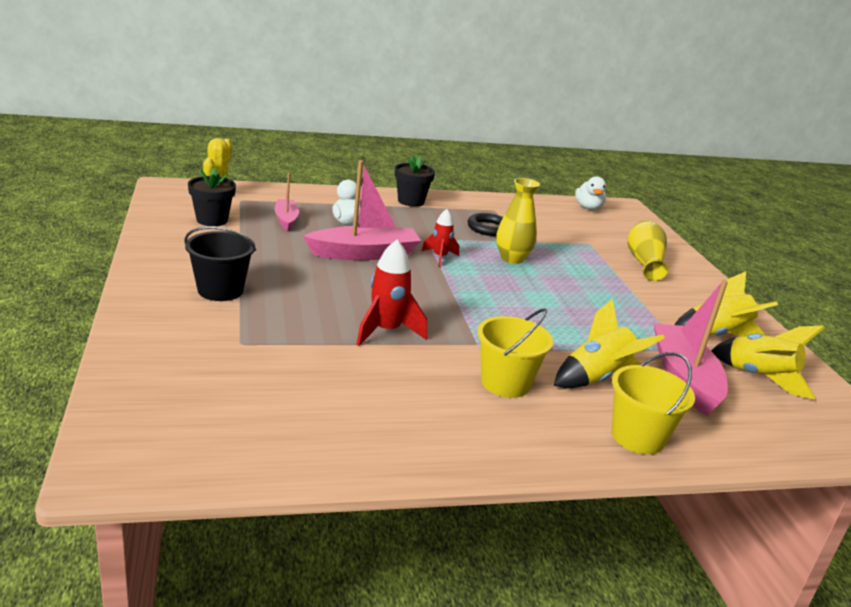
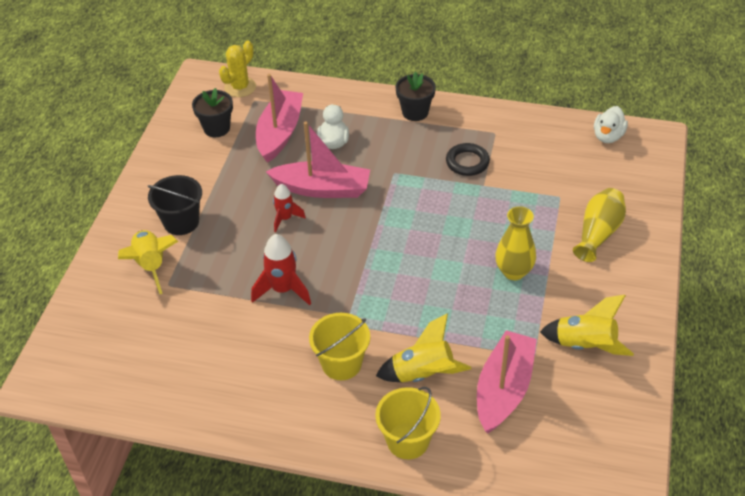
camera: 30 degrees right, 20 degrees up
(286, 219) = (280, 133): pink boat -> pink boat, size x1.78
(440, 257) = (389, 201): red rocket -> red rocket (285, 218)
(512, 258) = (459, 211): yellow vase -> yellow vase (513, 272)
(759, 378) = (579, 404): yellow rocket -> yellow rocket (151, 266)

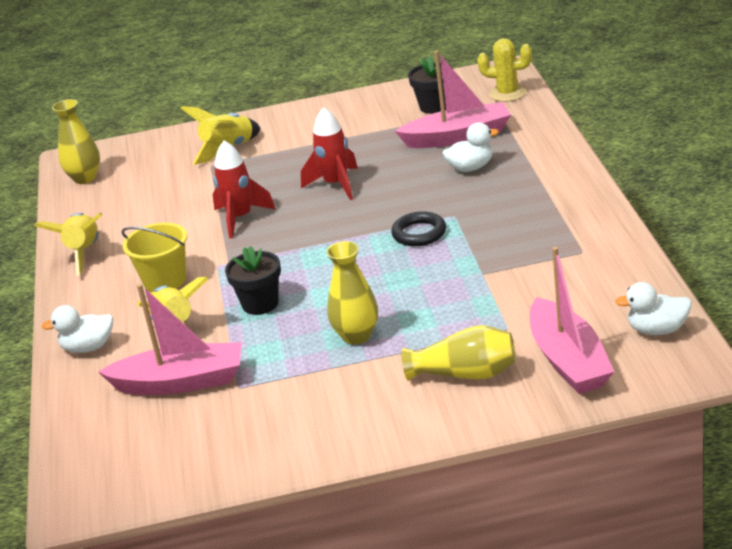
camera: 70 degrees right, 15 degrees down
(93, 381) = (85, 178): none -> yellow vase
(181, 222) = (292, 140): black bucket -> none
(285, 218) = (336, 185): red rocket -> red rocket, size x1.58
(322, 189) = (394, 187): pink boat -> pink boat (568, 361)
(407, 440) = (88, 347): yellow bucket -> white duck
(415, 112) = (567, 193): black flower pot -> black flower pot (260, 304)
(467, 162) = (512, 251): black ring -> black ring (419, 233)
(585, 345) = (273, 417): yellow rocket -> yellow rocket (84, 253)

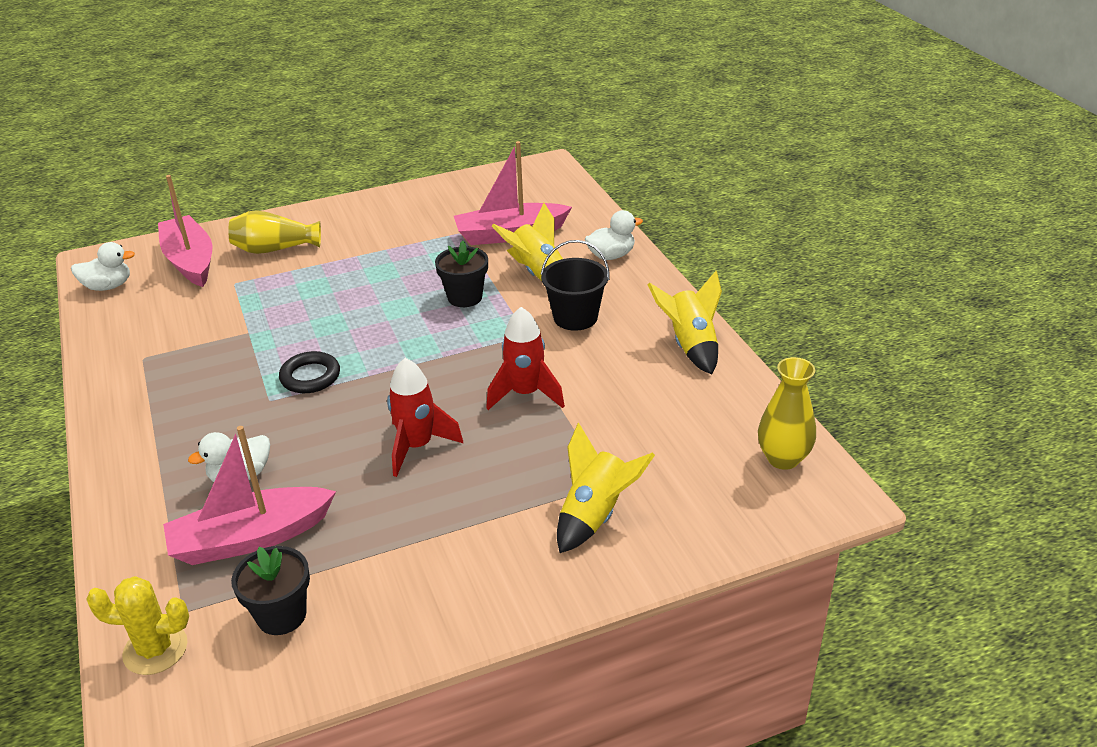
camera: 165 degrees right, 5 degrees up
(165, 280) = (575, 317): yellow bucket -> black bucket
(356, 336) = (367, 273): yellow vase -> none

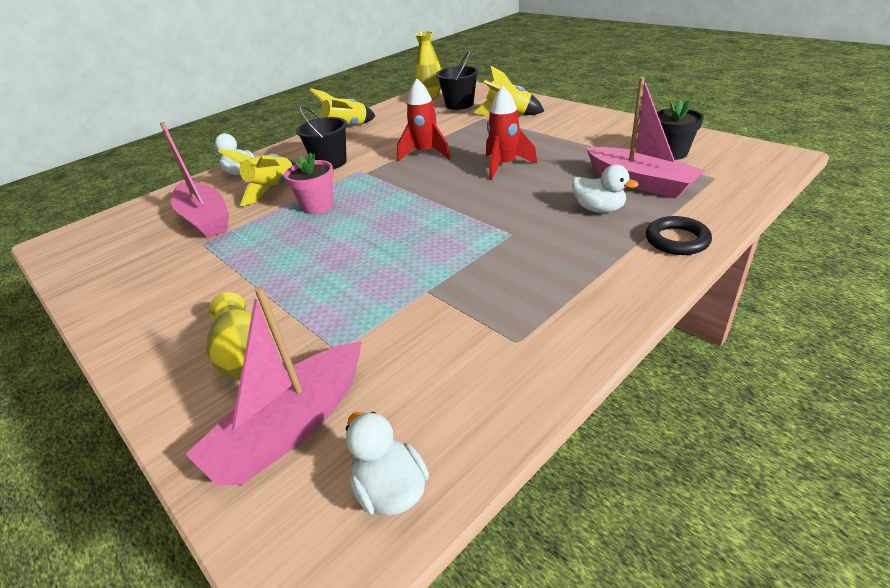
camera: 110 degrees left, 0 degrees up
(155, 649) = (747, 173): yellow cactus -> none
(310, 377) = (467, 229): black ring -> black ring (677, 240)
(465, 297) = (318, 206): black flower pot -> pink flower pot
(700, 478) = (459, 104): none -> black bucket

